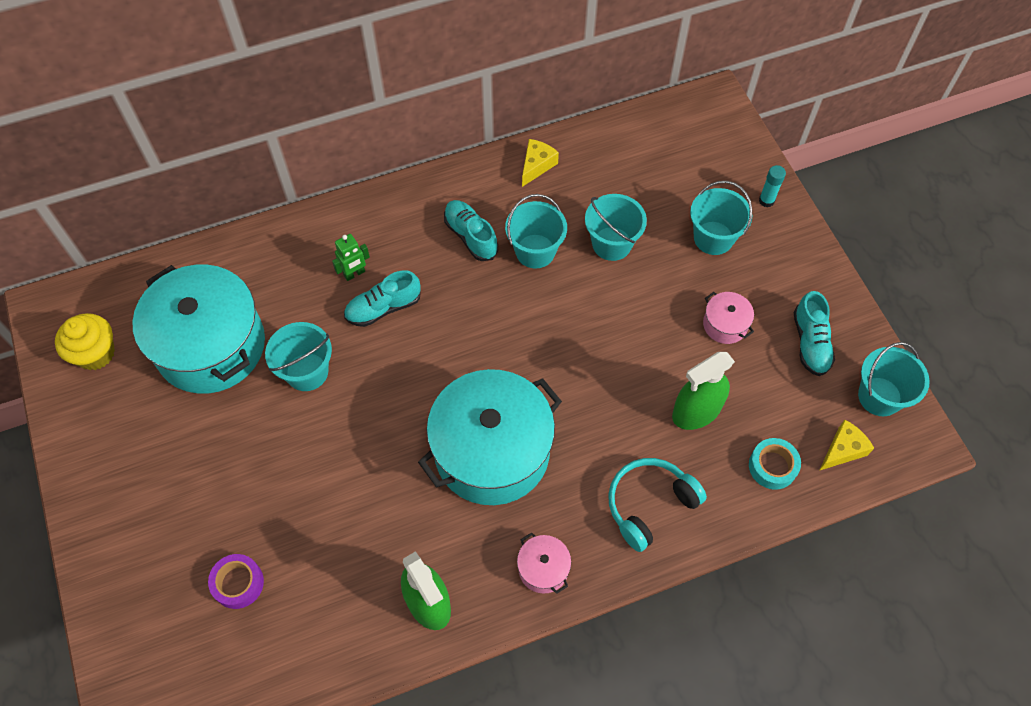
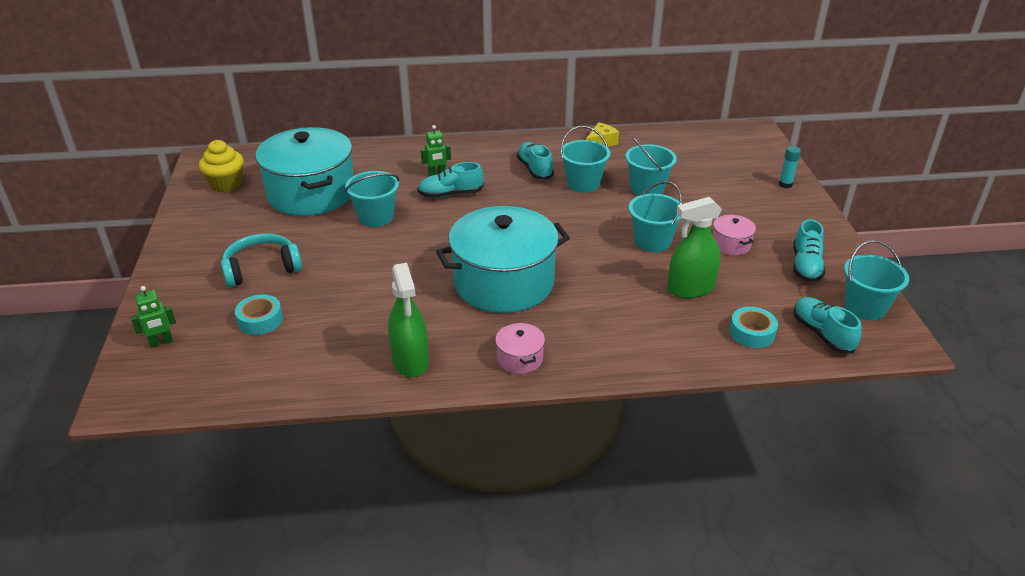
camera: 15 degrees right, 25 degrees down
(139, 648) = (161, 342): none -> green robot
(238, 583) = (260, 320): purple tape -> turquoise tape
(649, 505) = (630, 337): turquoise headphones -> turquoise headphones (261, 268)
(713, 238) = (734, 197): turquoise bucket -> turquoise bucket (652, 241)
(843, 450) = (822, 334): yellow cheese -> turquoise shoe

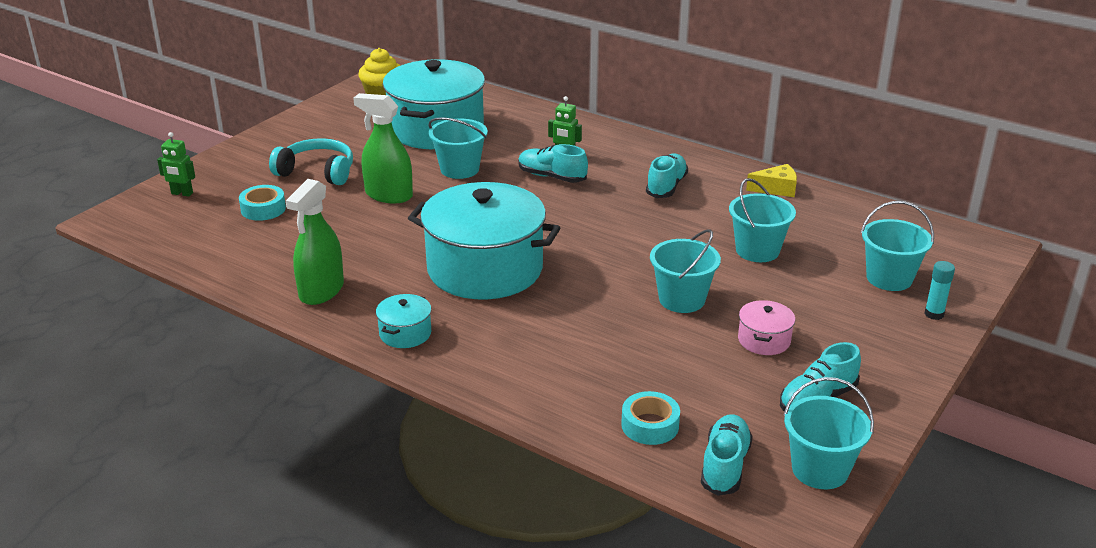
camera: 40 degrees right, 5 degrees down
(520, 358) = (405, 333): pink pot -> turquoise pot
(583, 183) = (695, 218): turquoise bucket -> turquoise bucket (889, 278)
(690, 289) = (651, 357): green spray bottle -> green spray bottle (388, 195)

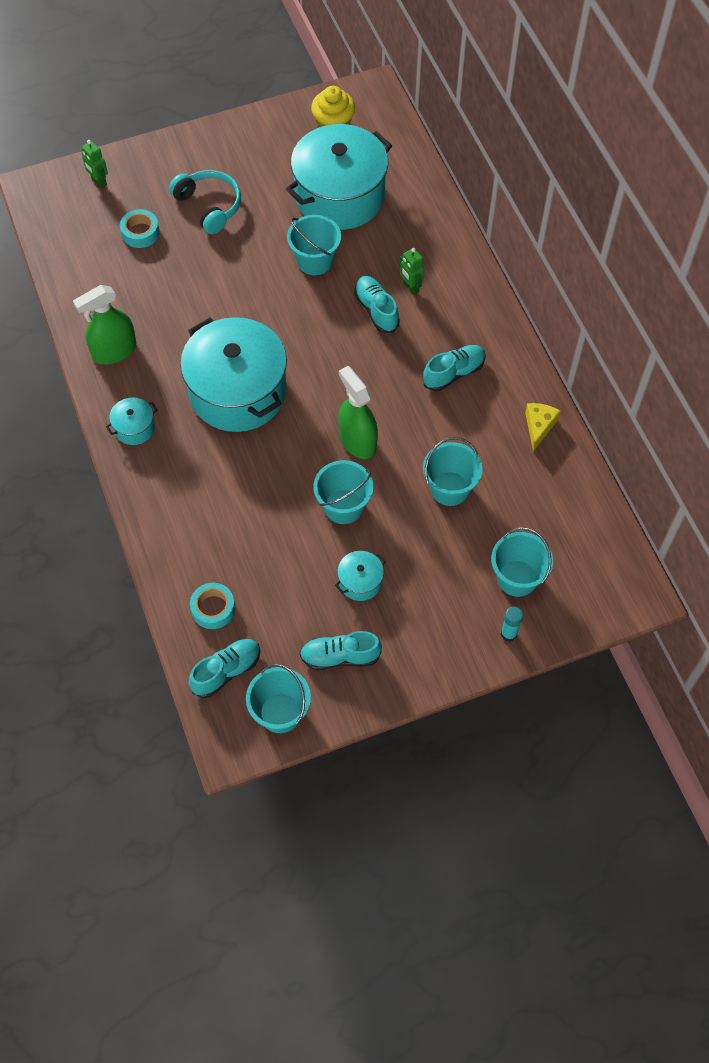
camera: 35 degrees right, 30 degrees up
(388, 195) = (238, 265): green spray bottle -> green spray bottle (357, 441)
(764, 340) = (360, 581): pink pot -> turquoise pot
(776, 189) = (539, 427): yellow cheese -> yellow cheese turned 105 degrees counterclockwise

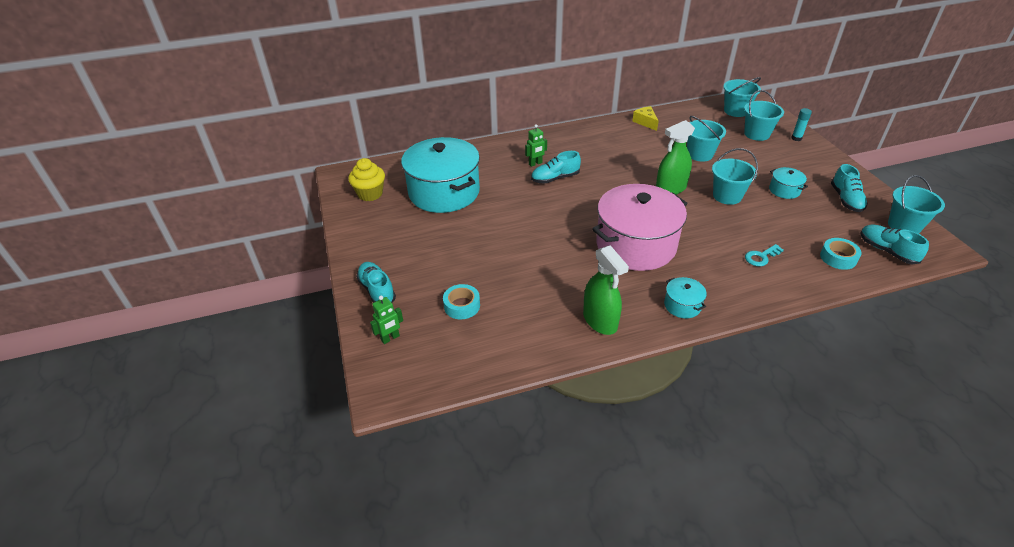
camera: 85 degrees left, 20 degrees down
(209, 206) = (439, 261): turquoise headphones -> none
(215, 522) = (761, 257): none -> turquoise key
(238, 392) = (636, 245): turquoise pot -> pink pot
(315, 261) = (507, 205): turquoise bucket -> turquoise bucket (736, 111)
(453, 373) = (608, 149): turquoise shoe -> turquoise shoe (377, 290)
(539, 427) = (645, 122): yellow cheese -> yellow cheese turned 45 degrees clockwise

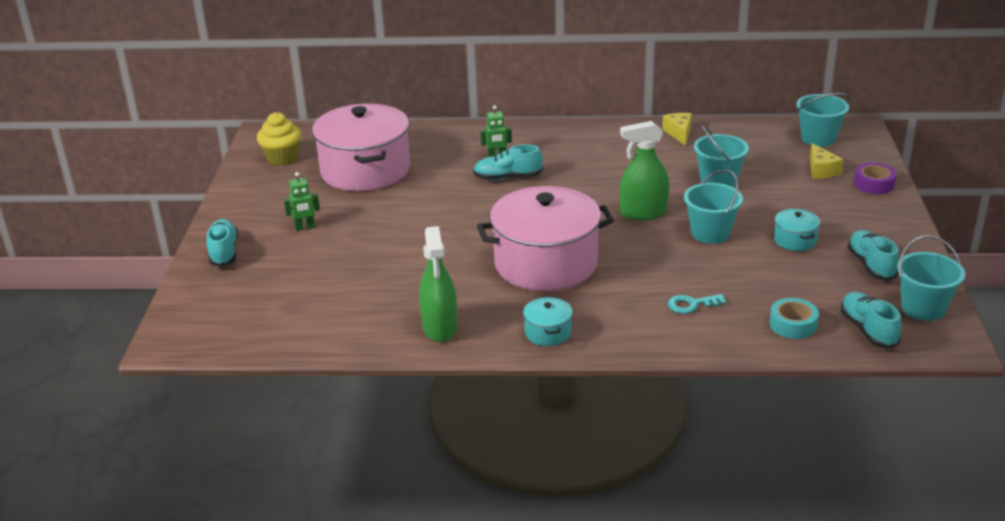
camera: 20 degrees right, 10 degrees down
(390, 338) = (207, 297): green robot -> green robot (305, 228)
(444, 192) = (365, 170): turquoise pot -> pink pot
(462, 306) = (301, 284): turquoise tape -> none
(757, 134) = (821, 170): turquoise bucket -> yellow cheese
(796, 138) = (874, 184): turquoise glue stick -> purple tape
(846, 199) = (871, 265): turquoise shoe -> turquoise shoe turned 150 degrees clockwise

